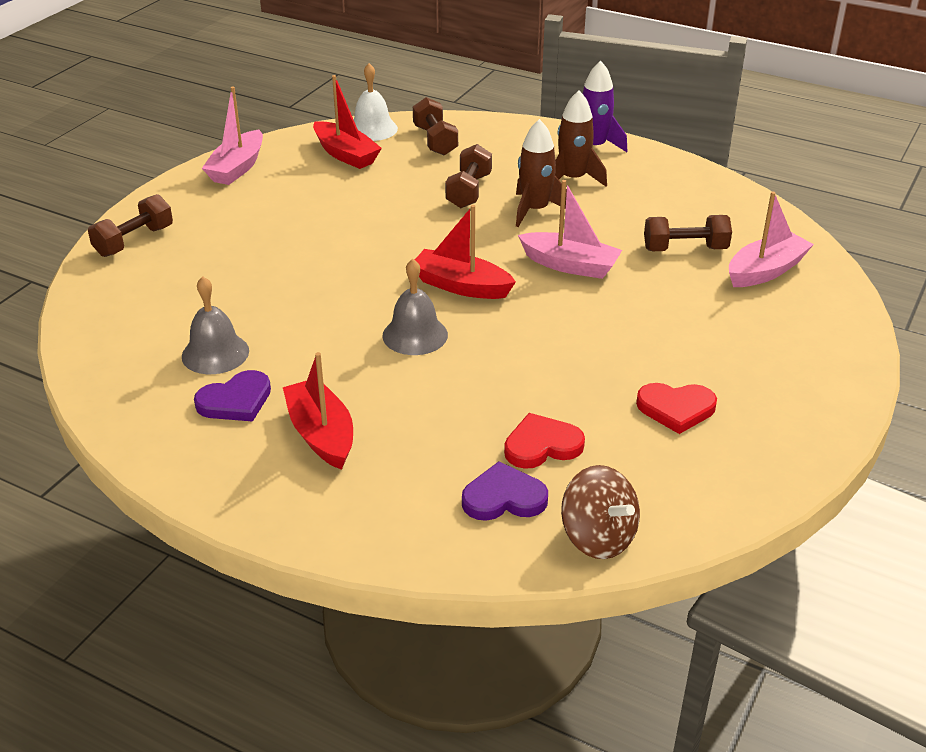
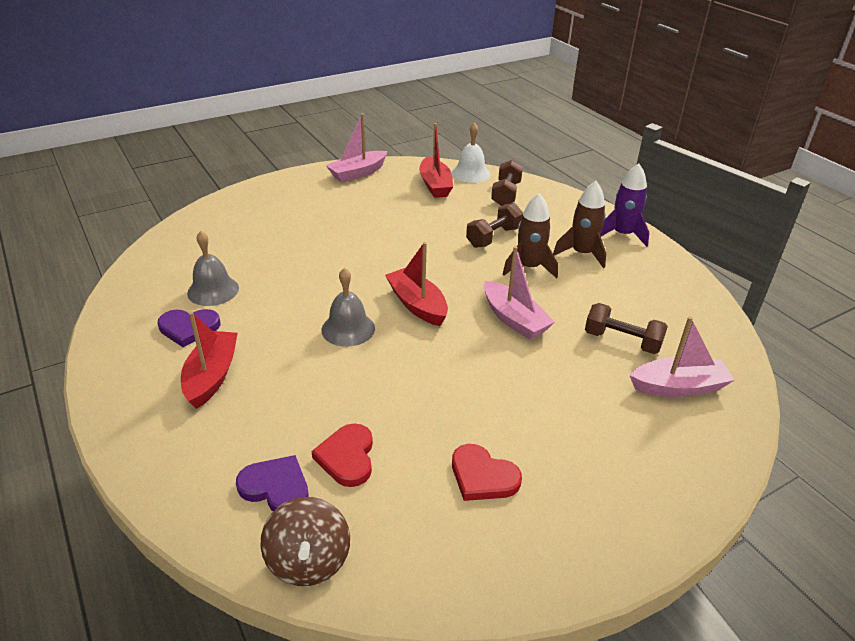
camera: 30 degrees right, 0 degrees up
(134, 241) = (249, 200): brown dumbbell -> none
(542, 445) = (347, 457): red heart -> red heart turned 105 degrees counterclockwise

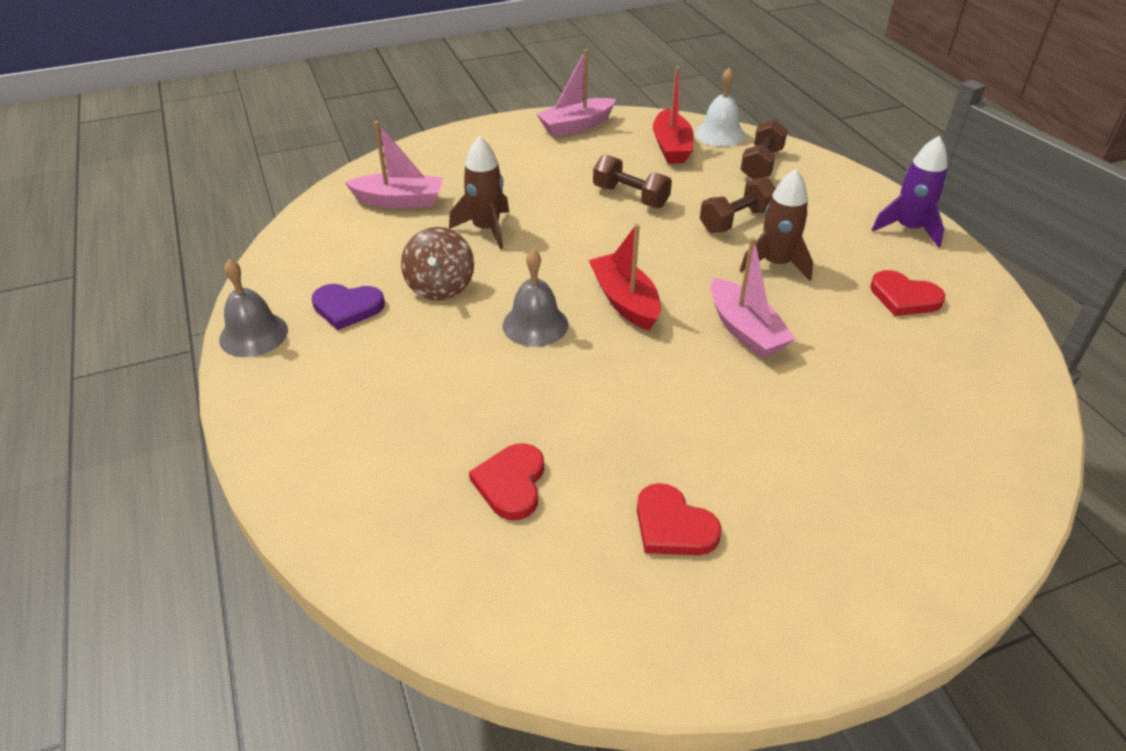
camera: 10 degrees right, 5 degrees up
(212, 376) = (366, 368): red boat -> none
(213, 290) = (381, 263): grey bell -> grey bell (253, 334)
(276, 487) = (422, 510): purple heart -> none
(308, 560) = (448, 602): brown spinning top -> brown spinning top (440, 286)
(582, 254) = (849, 251): brown rocket -> brown rocket (486, 229)
(622, 341) = (882, 371): brown dumbbell -> brown dumbbell (630, 196)
(628, 285) = (904, 297): none -> red heart
(678, 387) = (948, 438): pink boat -> pink boat (399, 201)

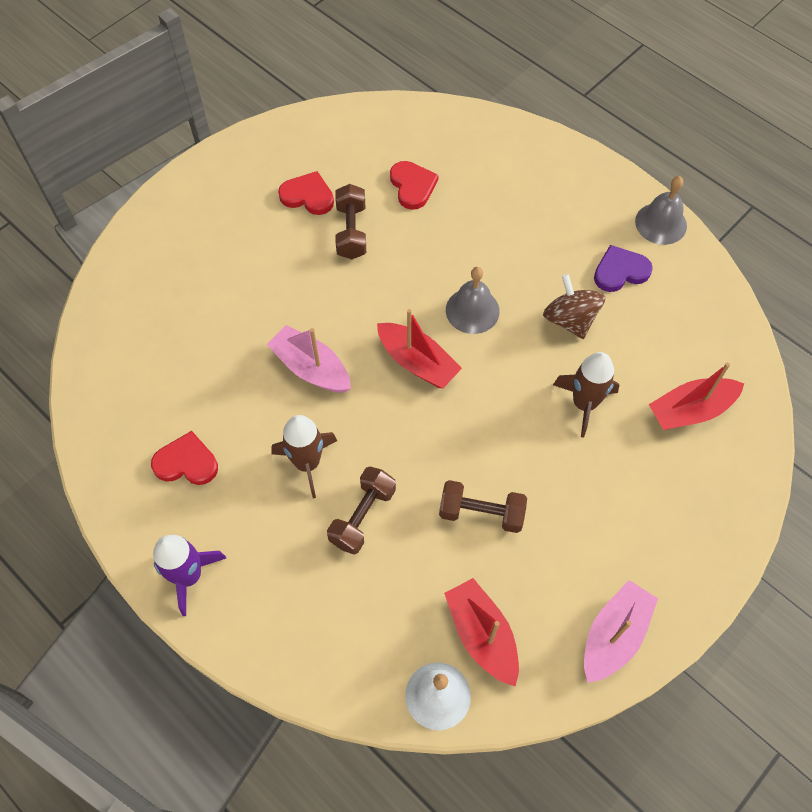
camera: 155 degrees right, 20 degrees up
(399, 201) = (690, 410): pink boat -> red boat
(761, 164) = (367, 641): brown dumbbell -> brown dumbbell (351, 231)

